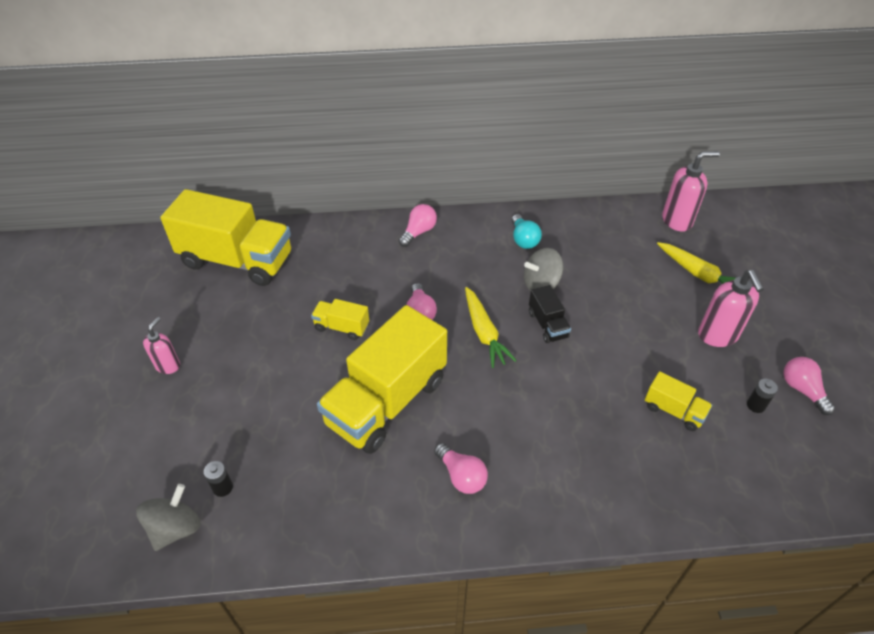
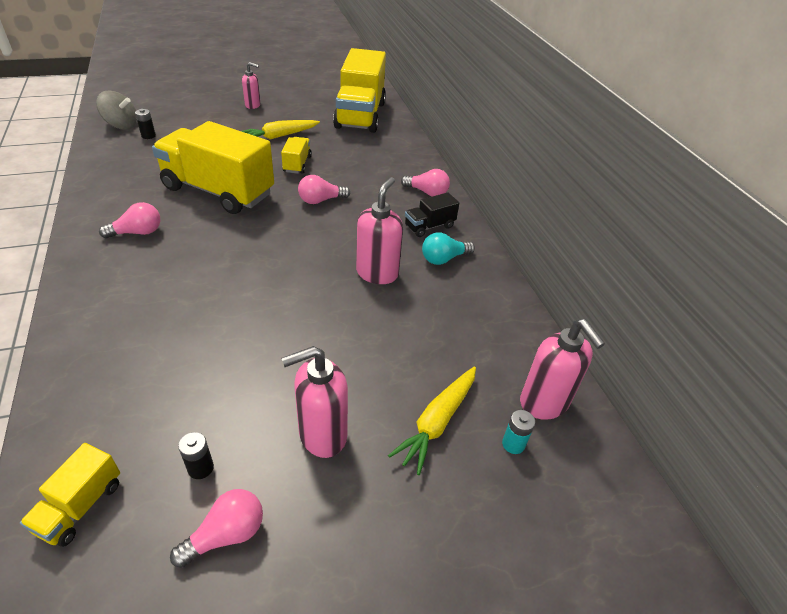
camera: 75 degrees right, 5 degrees down
(461, 476) = (137, 232): pink light bulb -> pink light bulb turned 150 degrees counterclockwise
(484, 332) = (301, 237): yellow carrot -> yellow carrot (279, 136)
(541, 284) = (377, 273): grey spinning top -> pink soap dispenser
(547, 325) = (317, 279): black truck -> black truck (429, 226)
(673, 411) = (197, 379): yellow truck -> yellow truck (80, 506)
(712, 242) = (513, 444): none -> turquoise battery

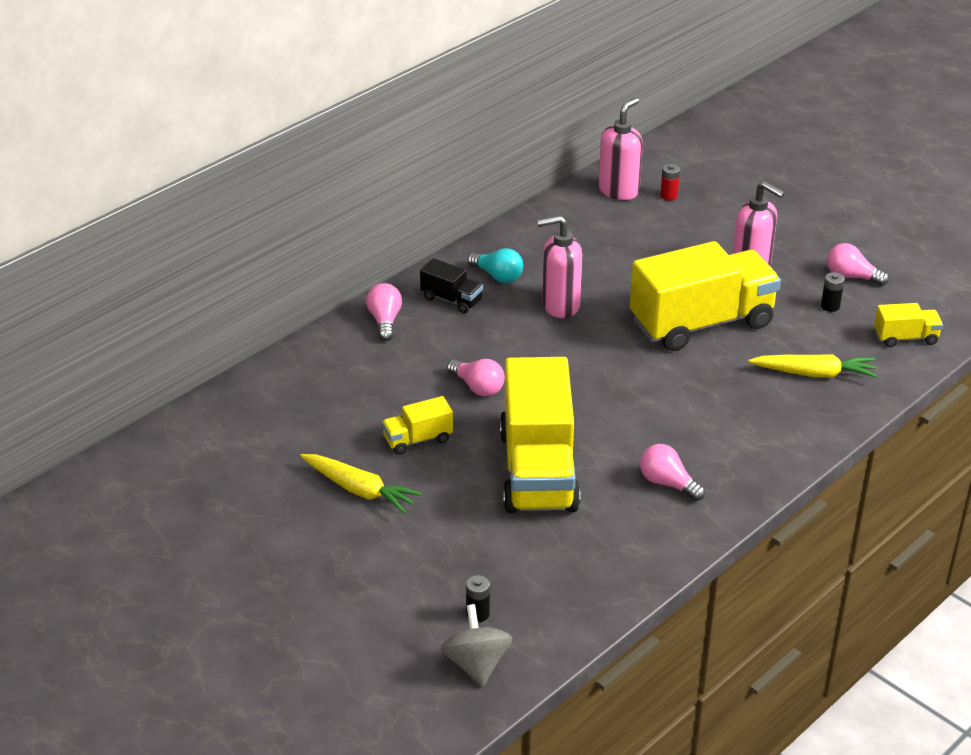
camera: 115 degrees left, 5 degrees down
(253, 105) = (284, 566): pink soap dispenser -> none
(360, 115) = (222, 444): yellow truck -> yellow truck (701, 323)
(437, 422) = (686, 228): yellow carrot -> yellow carrot (814, 374)
(513, 444) = (669, 196): turquoise battery -> red battery

